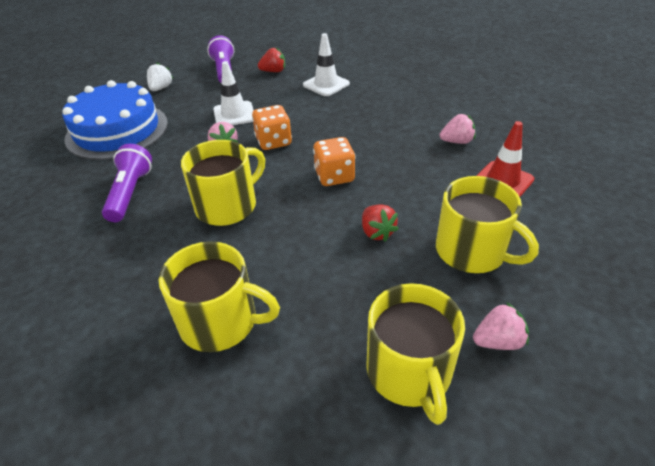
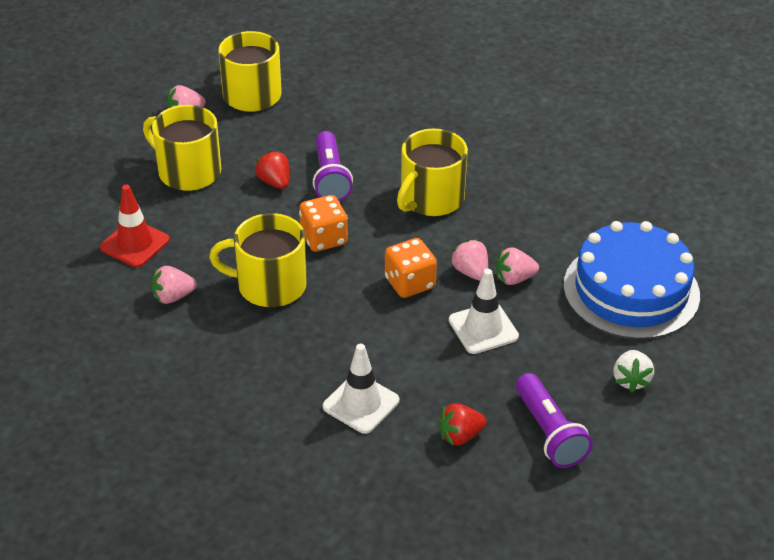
camera: 170 degrees right, 0 degrees up
(130, 193) = (544, 205): purple flashlight -> purple flashlight (330, 178)
(194, 141) = (514, 278): none -> pink strawberry
(220, 322) = (395, 111): yellow mug -> yellow mug (270, 285)

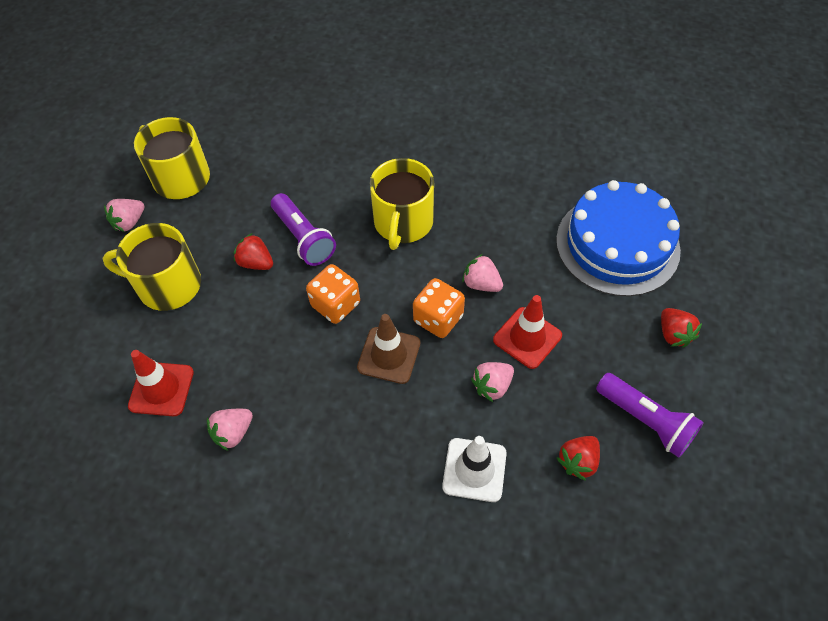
camera: 25 degrees left, 15 degrees up
(270, 285) = (317, 377): yellow mug -> none
(345, 293) = (389, 355): none -> brown traffic cone
(483, 328) = (527, 338): white traffic cone -> red traffic cone
(514, 278) = (520, 274): pink strawberry -> pink strawberry (492, 386)
(631, 380) = (673, 334): white strawberry -> red strawberry

